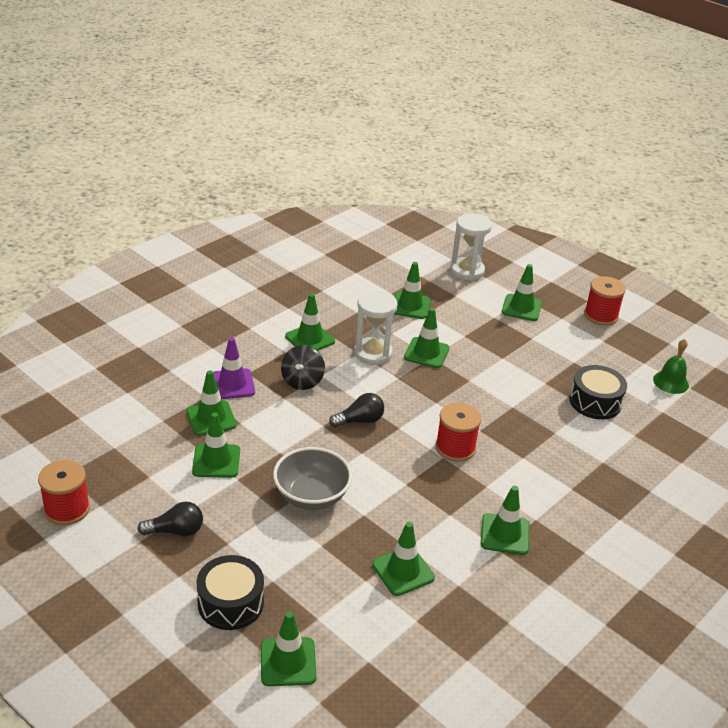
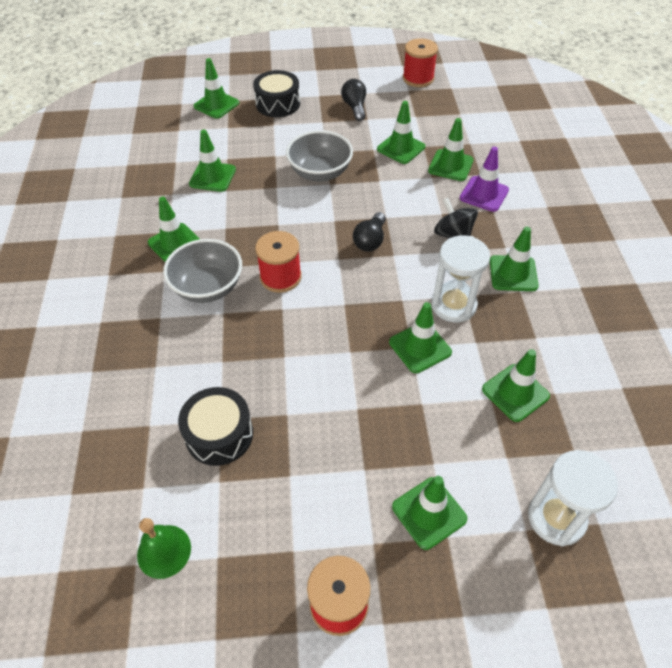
camera: 135 degrees right, 15 degrees up
(175, 531) = (355, 107): black light bulb -> black light bulb turned 135 degrees clockwise
(515, 481) = (208, 287): none -> grey bowl

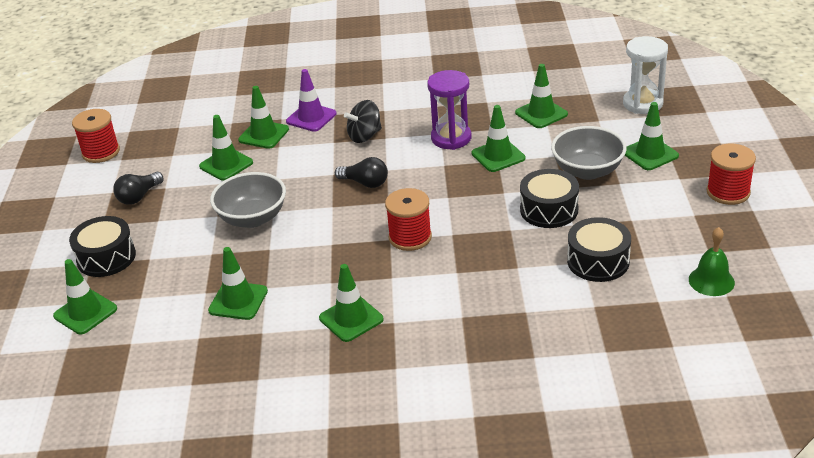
camera: 85 degrees left, 15 degrees down
(208, 287) = (421, 286): grey bowl -> grey bowl (587, 171)
(315, 392) = (549, 210): none -> black drum
(355, 107) = (139, 196): black light bulb -> black light bulb turned 45 degrees counterclockwise
(453, 305) = (451, 138): white hourglass -> purple hourglass
(513, 273) = (416, 108): green traffic cone -> none

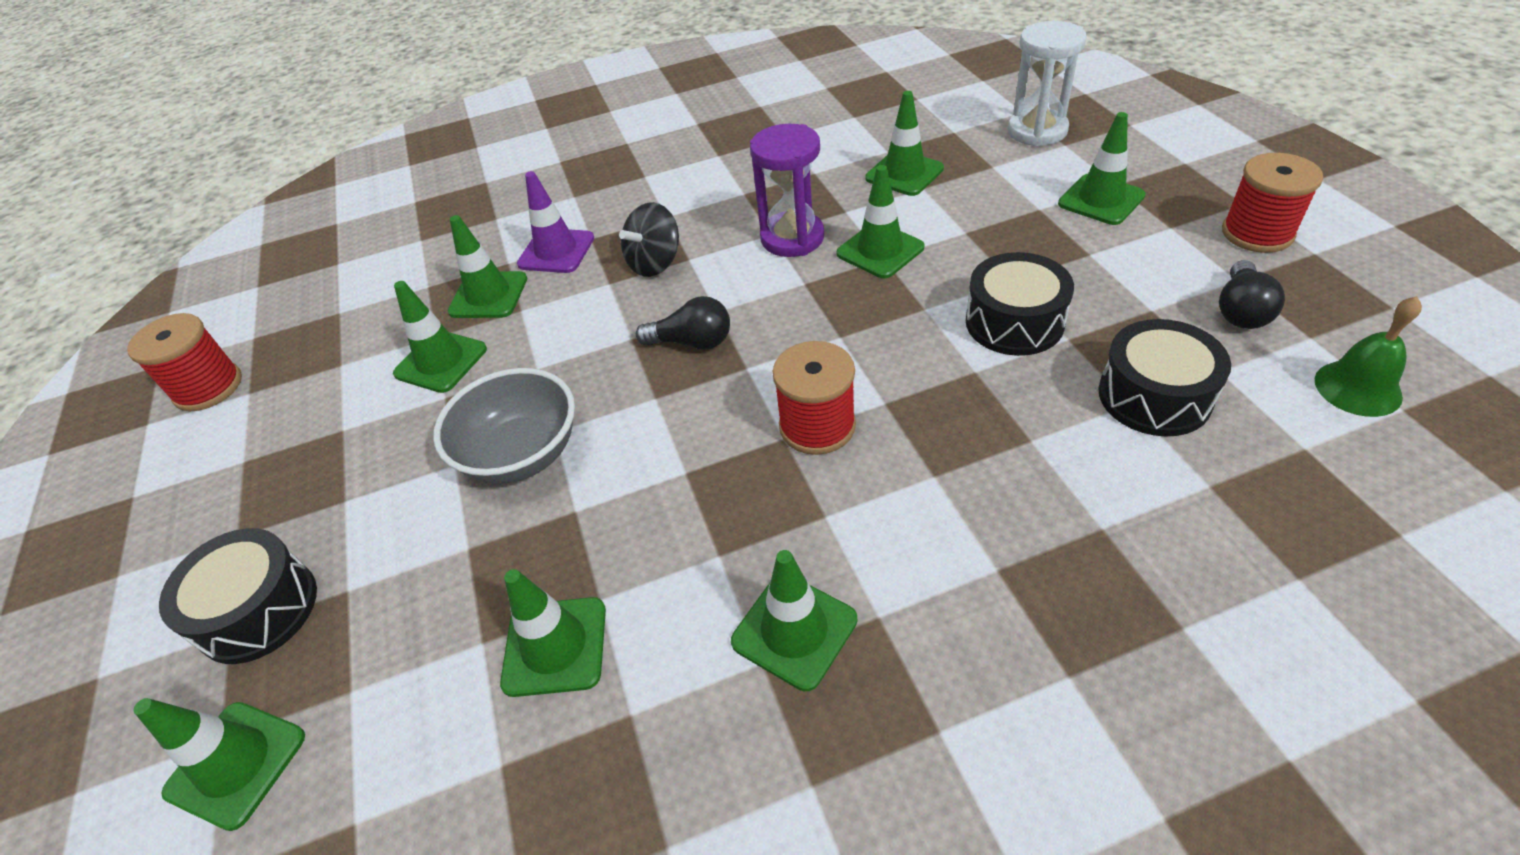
camera: 15 degrees left, 10 degrees up
(139, 196) = (297, 459): black light bulb -> black light bulb (1241, 310)
(587, 171) = (1029, 245): grey bowl -> none

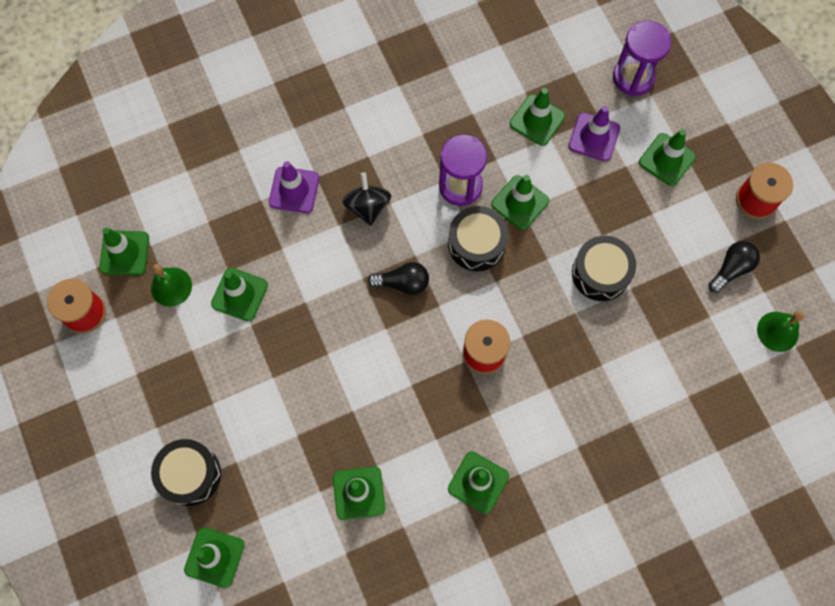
camera: 10 degrees left, 25 degrees up
(346, 355) = (171, 286): none -> green bell
(488, 295) = (255, 233): green traffic cone -> green traffic cone (124, 253)
(522, 454) = (312, 371): grey bowl -> none
(655, 263) = (367, 206): black spinning top -> black spinning top turned 135 degrees clockwise
(987, 184) = (594, 137): none -> purple traffic cone
(1037, 131) = (633, 77): white hourglass -> purple hourglass
(1154, 396) = (671, 334): black drum -> black drum (476, 244)
(1241, 310) = (731, 269): black light bulb -> black light bulb turned 150 degrees counterclockwise

